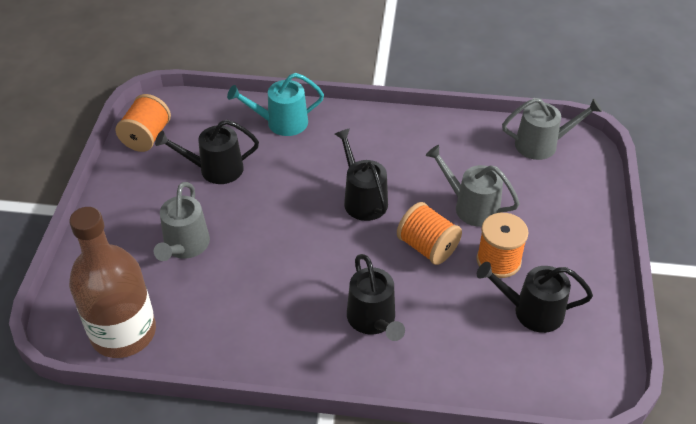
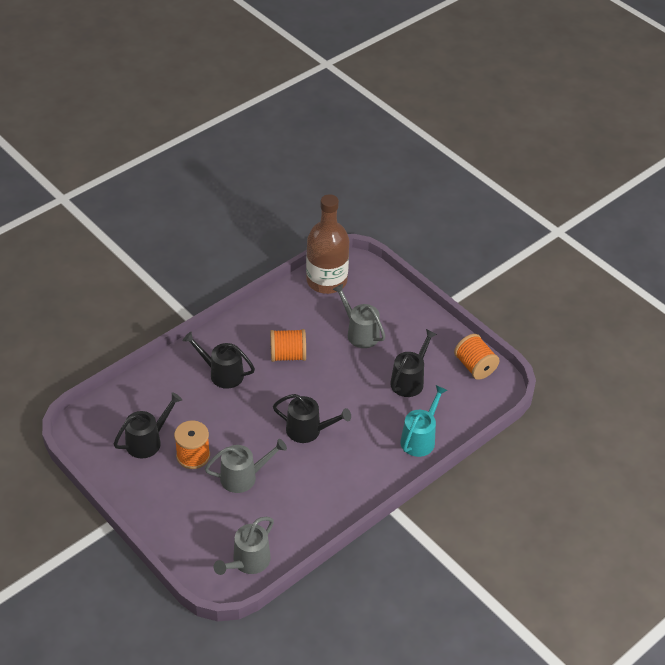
camera: 130 degrees right, 0 degrees up
(427, 247) = (239, 432): orange spool -> orange spool (288, 355)

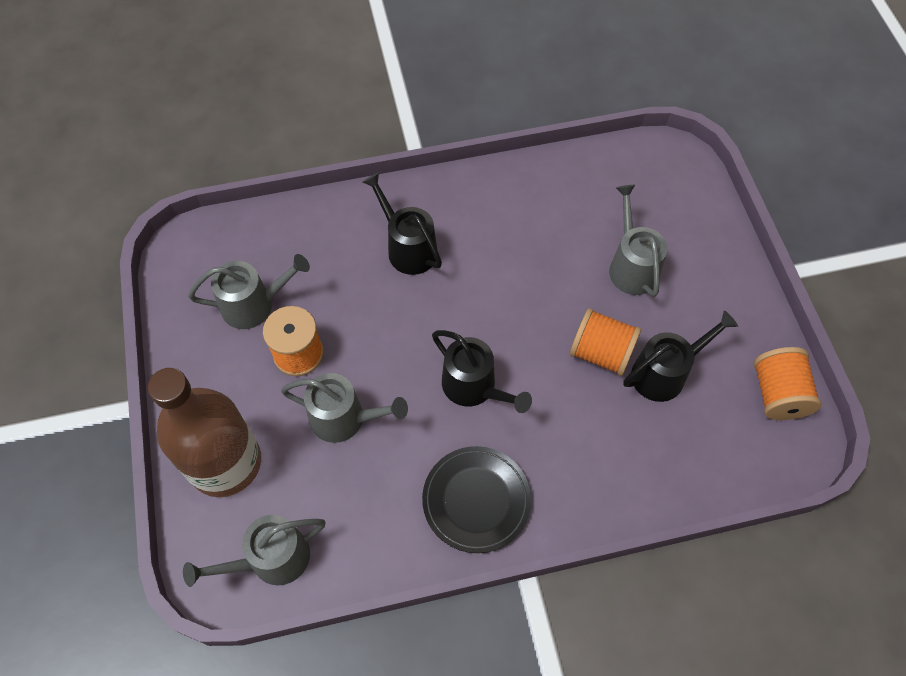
camera: 30 degrees right, 15 degrees up
(147, 441) = (254, 305): black watering can -> grey watering can
(288, 355) = (511, 258): orange spool -> orange spool (601, 353)
(326, 281) = (627, 168): brown bottle -> brown bottle (225, 462)
(344, 485) = (476, 500): none -> black plate
(420, 438) = (630, 477): turquoise watering can -> none

